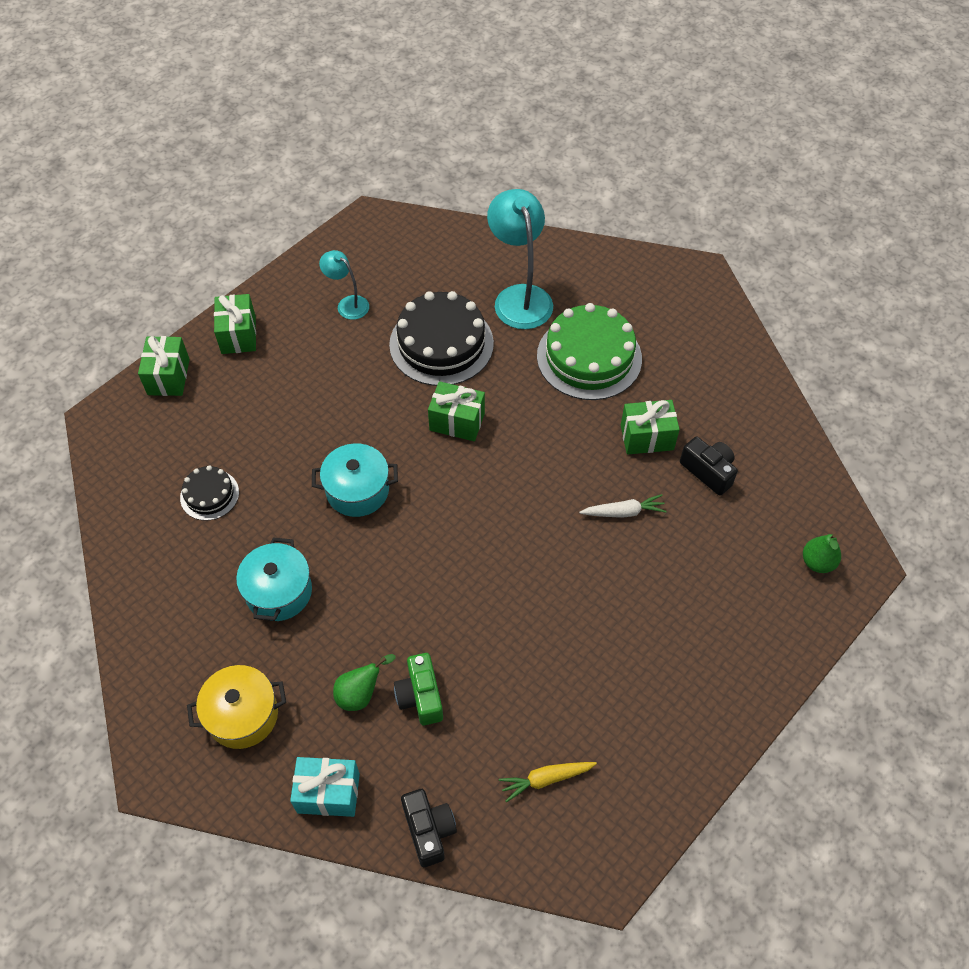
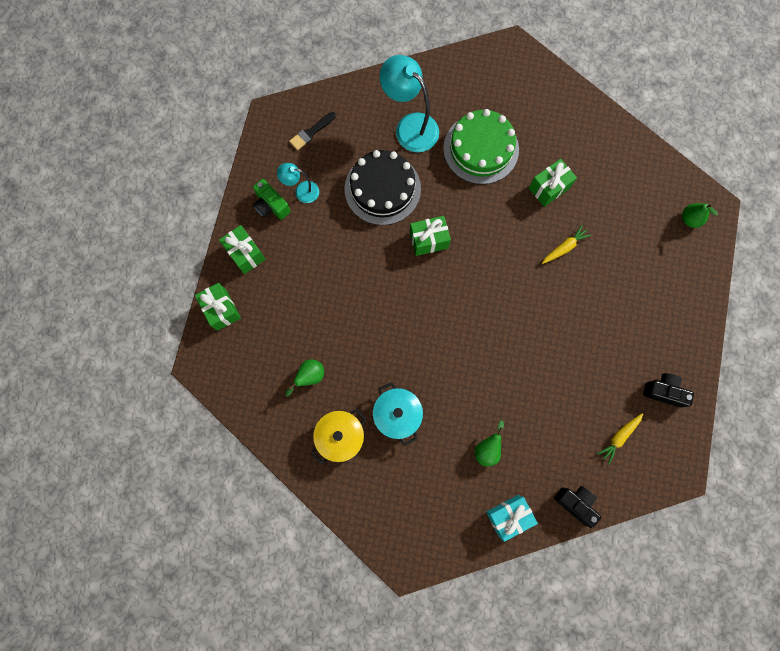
camera: 30 degrees left, 20 degrees up
(209, 495) = (309, 376): black cake -> green pear
(243, 715) = (429, 501): yellow pot -> yellow pot (340, 436)
(357, 490) = (399, 322): turquoise pot -> none
(402, 253) = (311, 132): none -> black brush
(420, 696) = (521, 430): green camera -> green camera (271, 205)
(623, 512) = (565, 247): white carrot -> yellow carrot
(708, 471) = (597, 192): black camera -> black camera (663, 391)

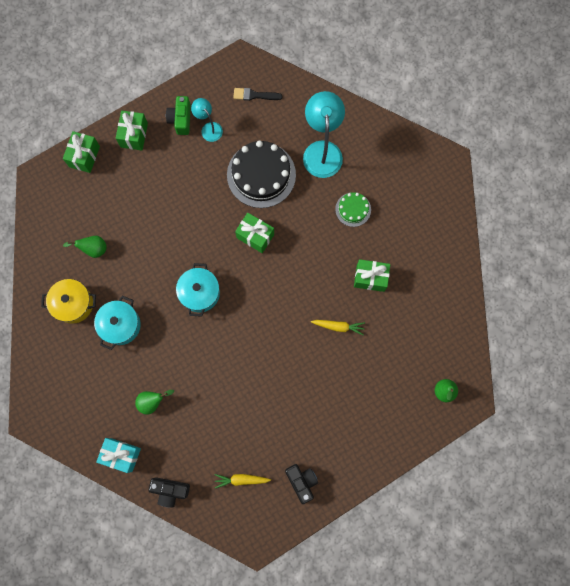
camera: 45 degrees right, 0 degrees up
(433, 326) = (200, 293): none -> turquoise pot
(481, 149) = (353, 209): green cake -> green cake, size x0.51
(575, 503) = (170, 490): black camera -> black camera turned 105 degrees clockwise

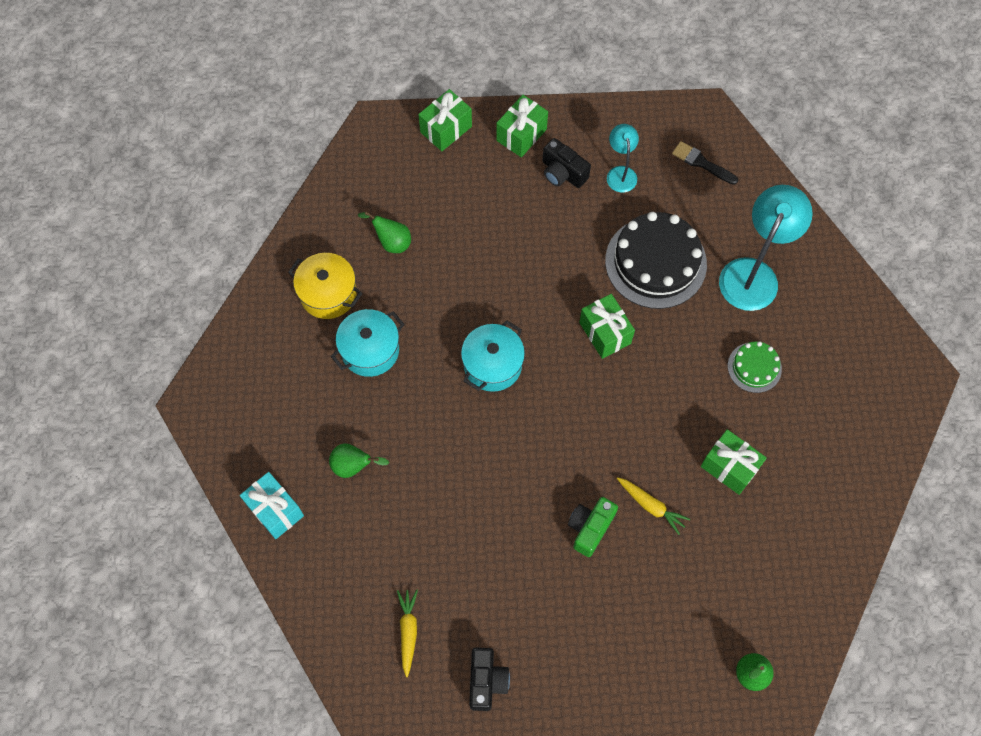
camera: 30 degrees right, 10 degrees down
(170, 490) = (308, 591): black camera -> black camera (562, 173)
(181, 119) = (590, 145): green camera -> green camera (590, 528)
(241, 479) = (408, 631): yellow carrot -> yellow carrot turned 60 degrees clockwise

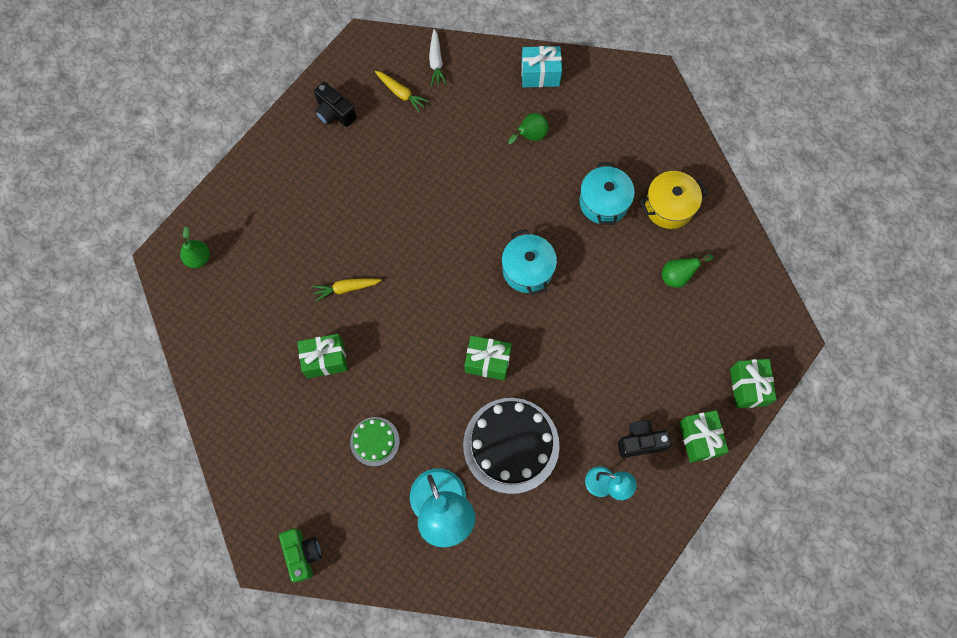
camera: 130 degrees right, 5 degrees up
(342, 627) = (436, 61): none -> white carrot
(590, 528) = (367, 240): green camera -> green camera (302, 554)
(702, 163) = (564, 557): black brush -> none

